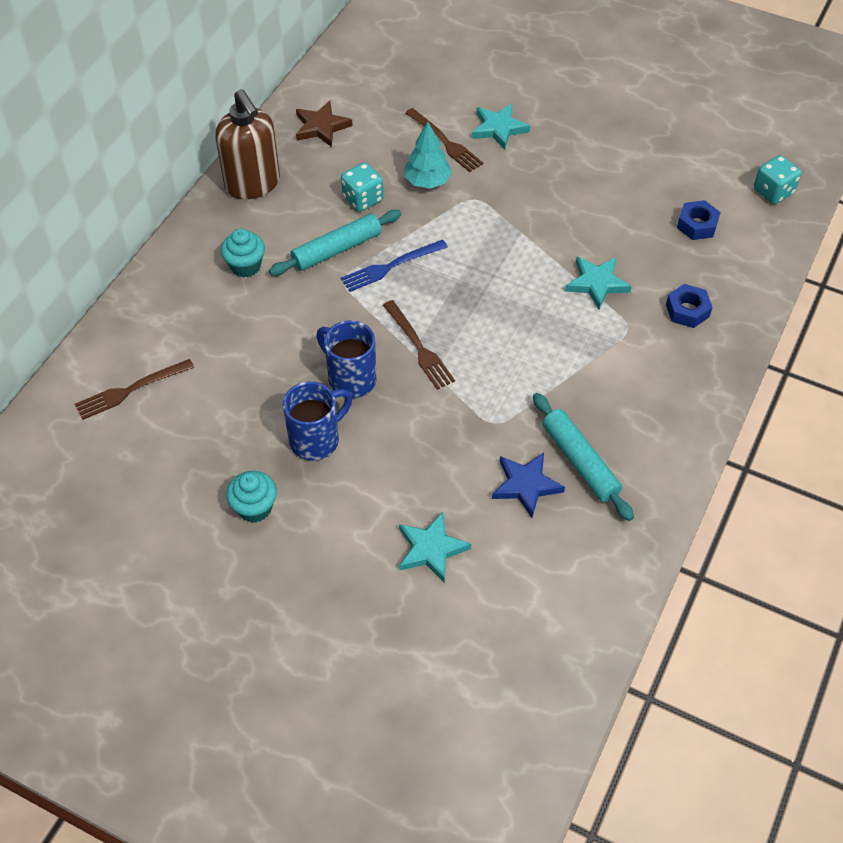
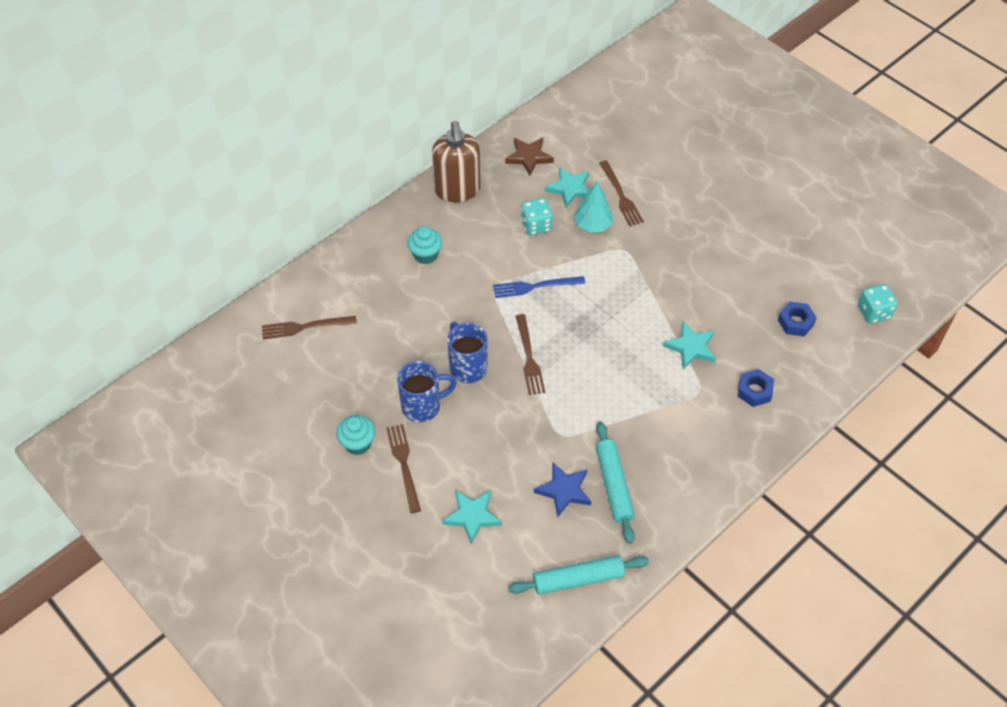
camera: 20 degrees right, 0 degrees up
(322, 515) = (404, 464): none -> brown fork
(337, 250) = (499, 261): turquoise rolling pin -> turquoise rolling pin (578, 579)
(498, 128) = (669, 196): turquoise star -> turquoise star (570, 189)

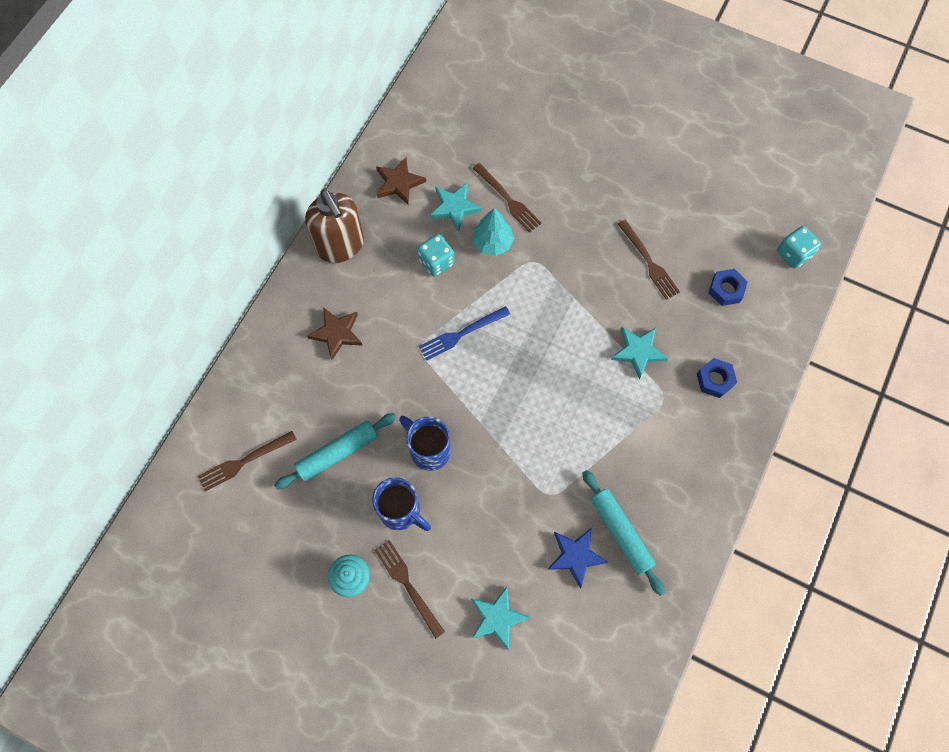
camera: 20 degrees left, 15 degrees up
(422, 406) = (401, 511): blue mug -> blue mug turned 75 degrees clockwise
(425, 255) = (337, 333): turquoise cupcake -> brown star
(529, 358) = (486, 418): brown fork -> brown fork (649, 262)
(578, 579) = (625, 649): turquoise rolling pin -> turquoise rolling pin (337, 453)

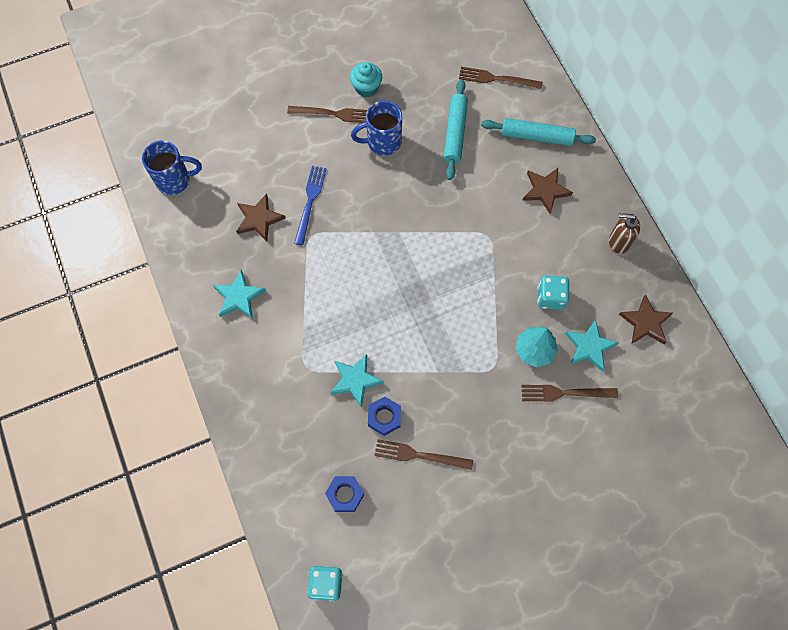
camera: 130 degrees right, 0 degrees up
(244, 461) = (496, 79): brown fork -> brown fork turned 90 degrees counterclockwise
(340, 246) = (618, 242): brown soap dispenser -> brown soap dispenser, size x0.58
(429, 450) = (408, 186): blue mug -> blue mug (175, 180)
(461, 334) = (476, 270): blue fork -> blue fork (310, 201)
(497, 618) = (267, 147): turquoise star -> turquoise star (239, 297)
(575, 556) = (259, 219): blue star -> brown star
(620, 533) = (246, 258): turquoise rolling pin -> turquoise rolling pin (536, 136)
(715, 380) = (285, 416): blue nut -> blue nut (384, 417)

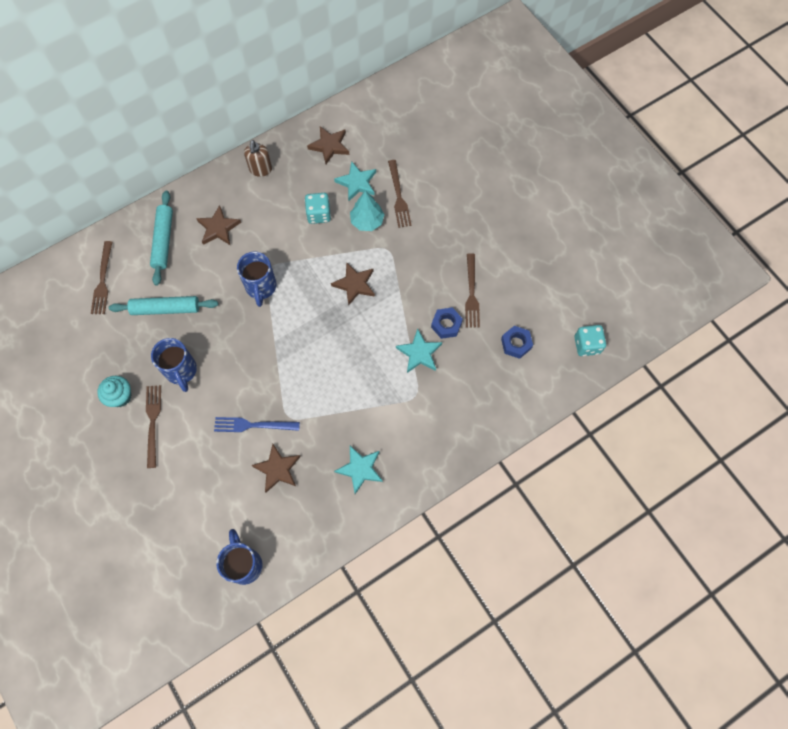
camera: 100 degrees left, 0 degrees up
(453, 323) = (354, 284): none -> brown star
(465, 226) = (261, 287): none -> blue mug

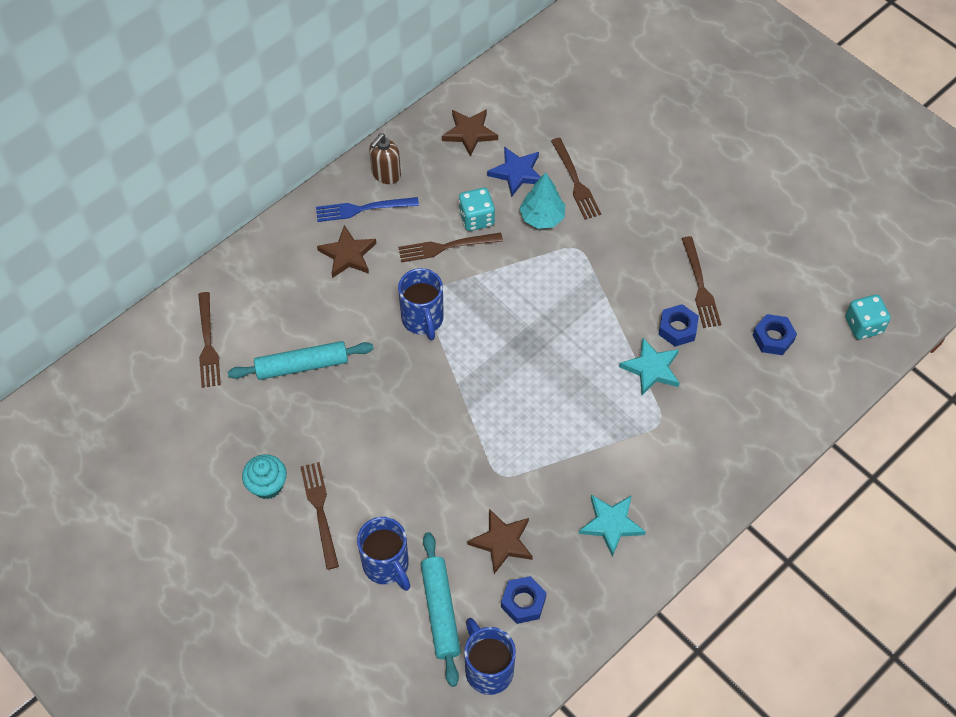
camera: 10 degrees left, 10 degrees down
(163, 240) = (277, 281): turquoise rolling pin -> turquoise rolling pin (440, 611)
(181, 371) = (342, 440): blue mug -> blue mug (387, 565)
(253, 425) = (455, 492): blue fork -> blue fork (362, 209)
(260, 169) = (386, 174): brown soap dispenser -> brown soap dispenser turned 45 degrees clockwise
(282, 518) = (523, 602): none -> blue nut
(291, 233) = (446, 247): none -> brown fork
(354, 284) = (545, 297): brown star -> none
(357, 183) = (517, 173): turquoise star -> blue star

